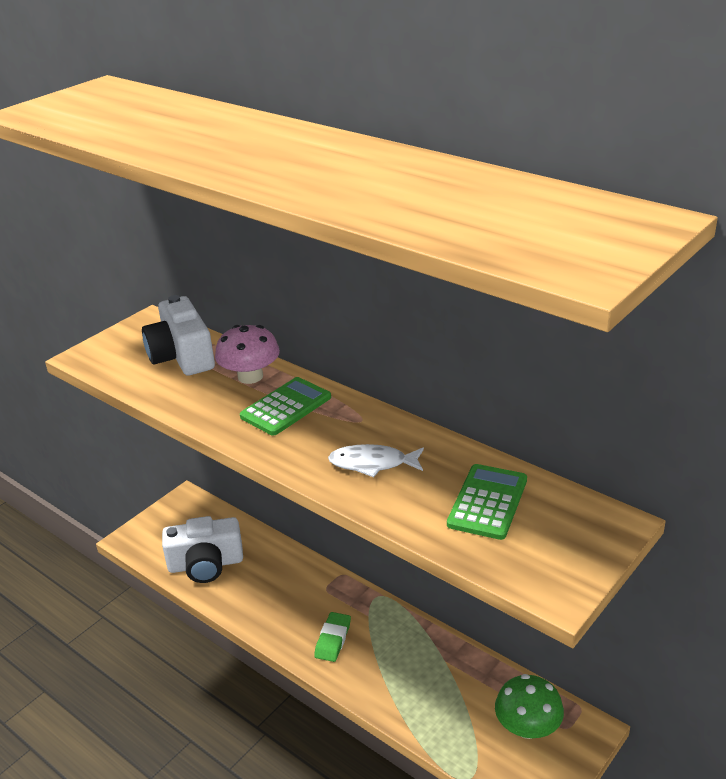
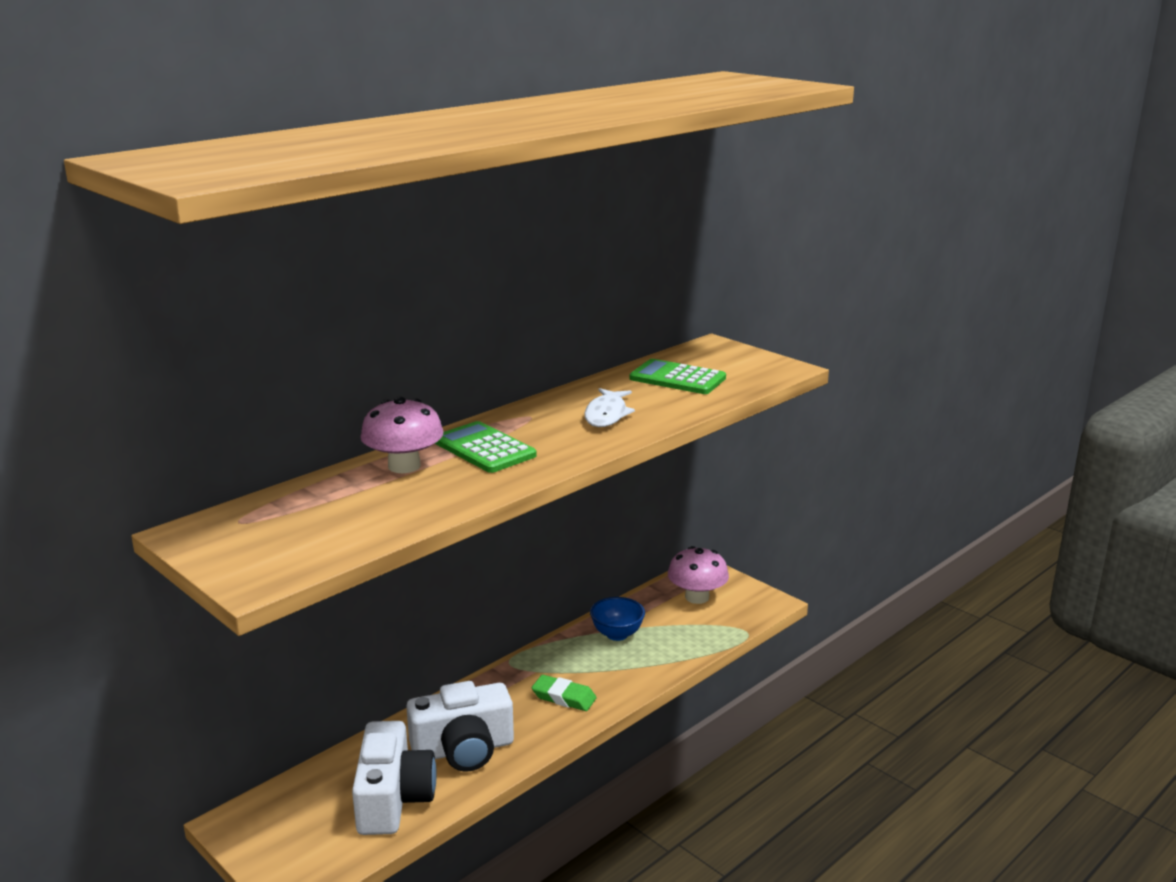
camera: 85 degrees left, 10 degrees down
(182, 356) = (318, 507): white camera -> white camera (463, 749)
(438, 665) = (617, 634): none -> blue bowl
(527, 727) = (697, 597): green mushroom -> pink mushroom

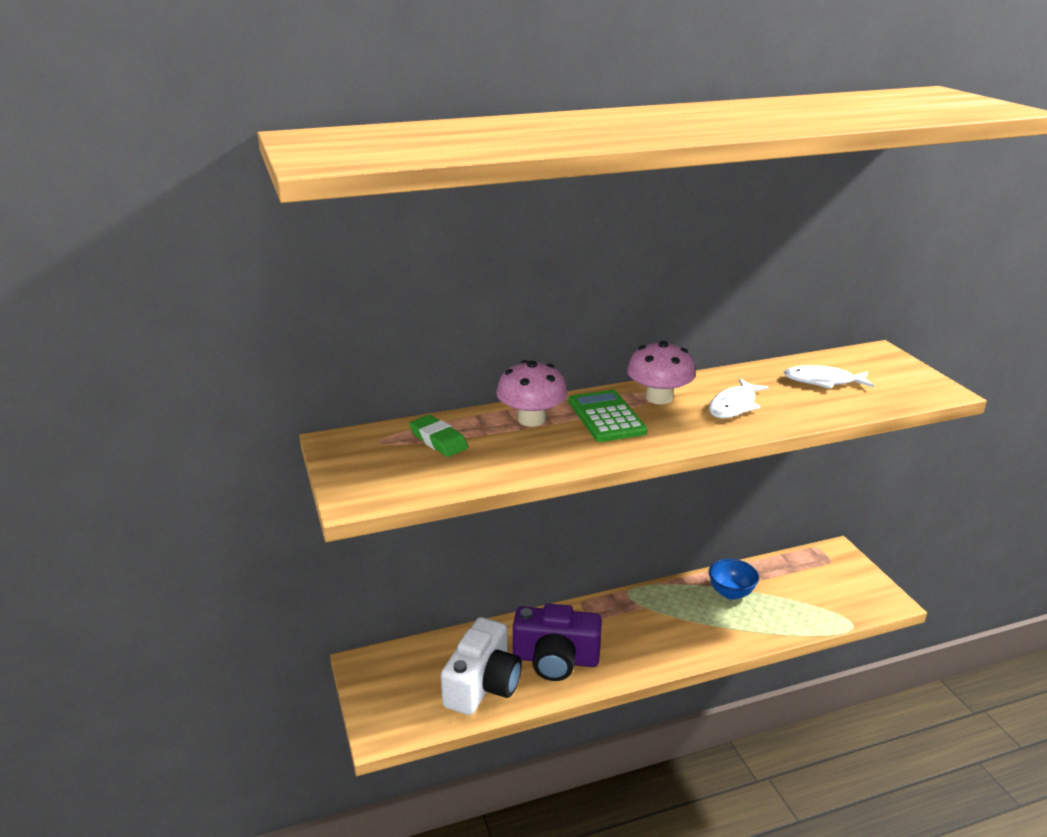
camera: 25 degrees right, 5 degrees up
(463, 749) = (555, 659): white camera -> purple camera
(564, 697) = (658, 638): green eraser -> green eraser (438, 440)
(677, 378) = (823, 381): green calculator -> white fish
(697, 597) = (820, 577): pink mushroom -> pink mushroom (659, 398)

